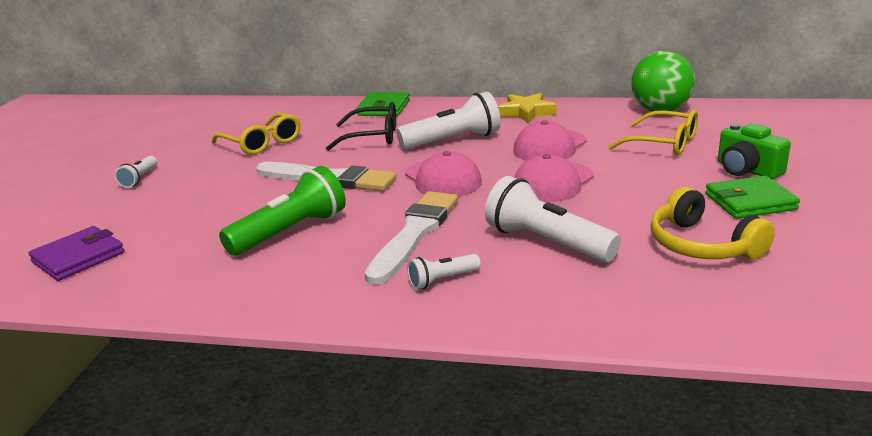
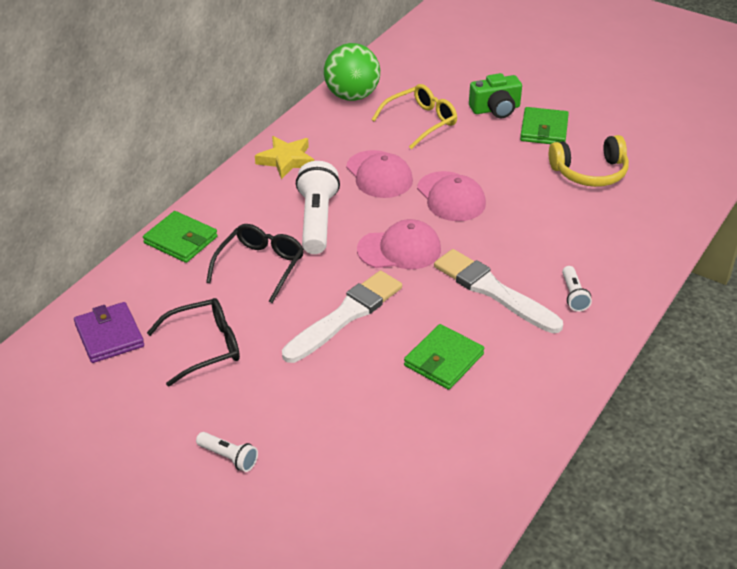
camera: 70 degrees left, 15 degrees up
(78, 257) = (405, 511): purple wallet -> purple wallet (109, 335)
(262, 143) = (205, 347): yellow glasses -> black glasses
(290, 232) = (443, 360): green flashlight -> green wallet
(547, 242) = (547, 232): white flashlight -> none

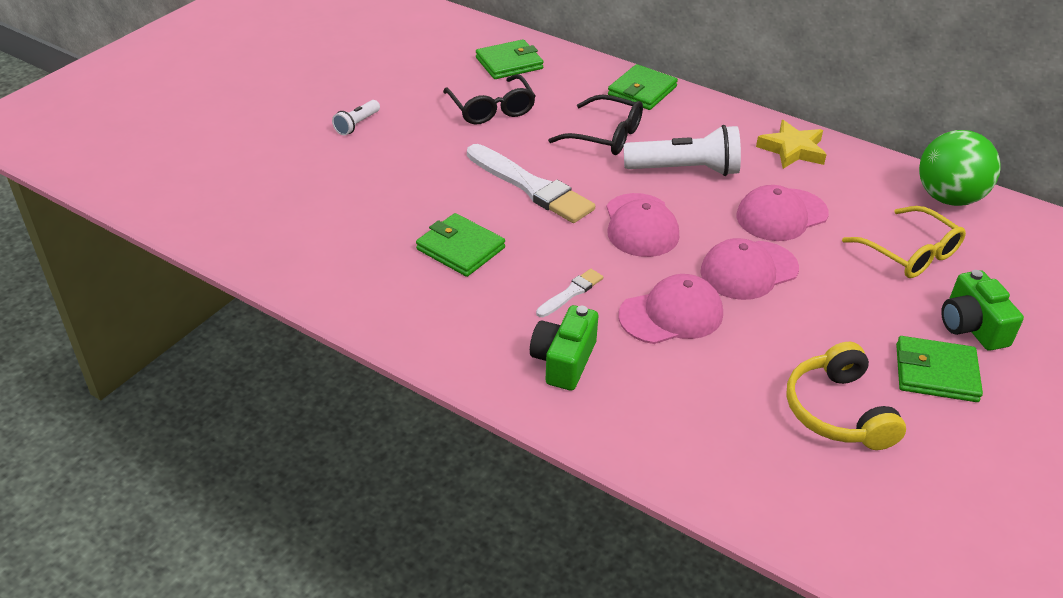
camera: 90 degrees right, 0 degrees up
(109, 335) = (509, 63): purple wallet -> green wallet
(493, 291) = (571, 293): white brush -> white brush, size x0.48
(509, 238) = (671, 314): none -> pink cap
(573, 295) = (563, 361): white flashlight -> green camera

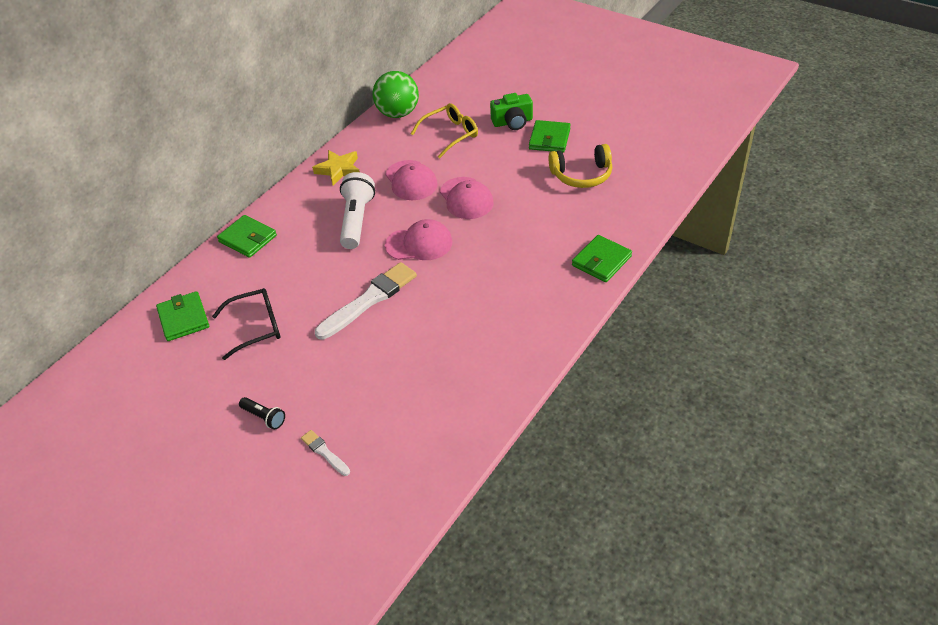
camera: 85 degrees left, 5 degrees up
(357, 124) = (264, 417): white flashlight -> black flashlight
(460, 248) = (442, 336): green wallet -> green wallet (601, 261)
(563, 361) = (553, 280): green camera -> none
(571, 293) = (489, 277): white brush -> white brush (324, 452)
(606, 136) = (307, 259): black glasses -> none
(671, 314) = (508, 233): pink cap -> none

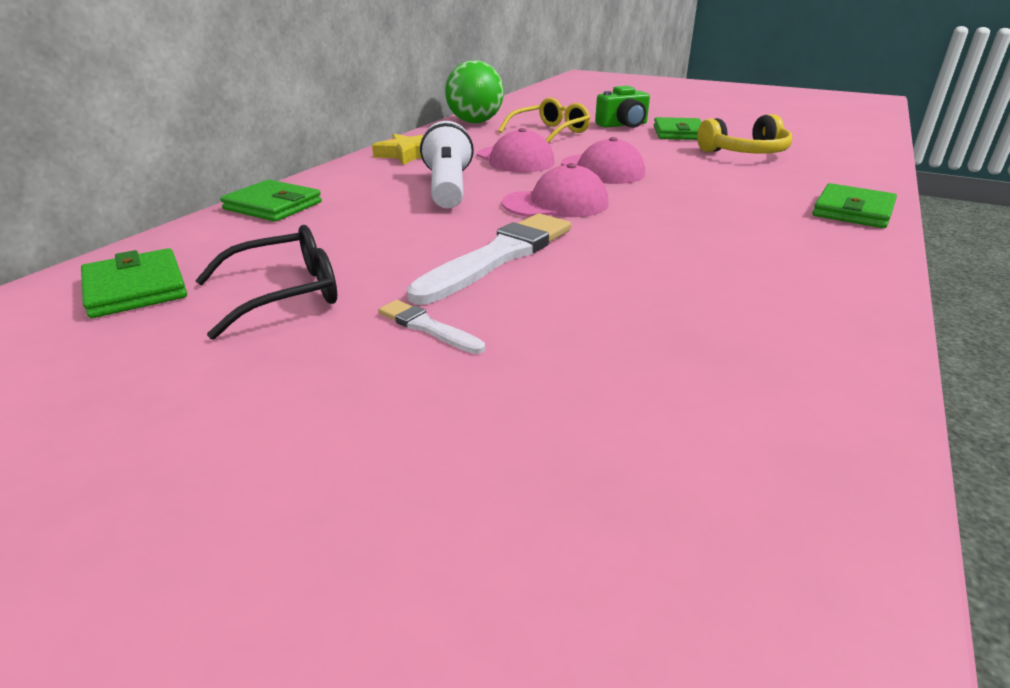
camera: 10 degrees left, 15 degrees down
(264, 417) = (303, 435): black flashlight -> none
(324, 452) = (482, 505): white brush -> white brush (427, 327)

